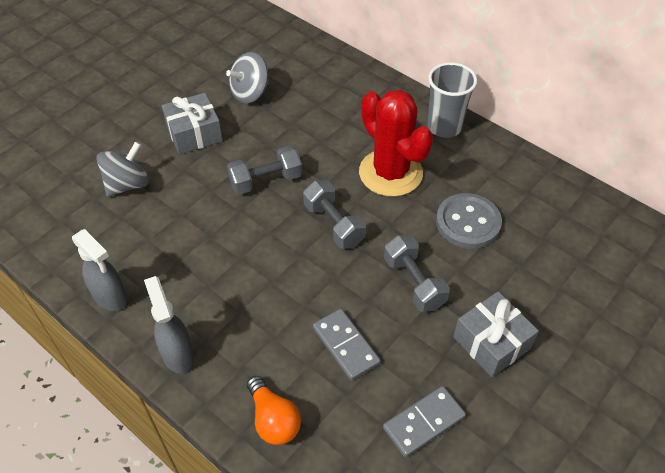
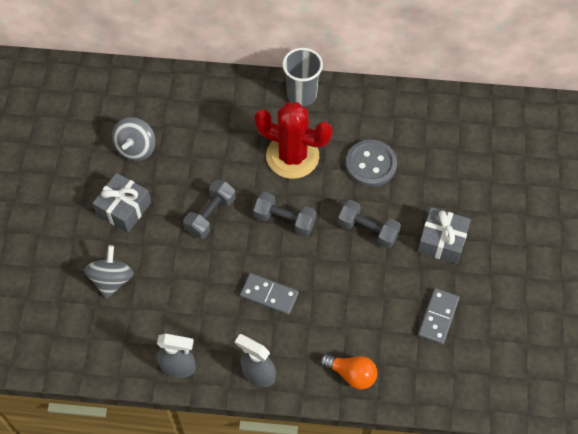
camera: 35 degrees left, 10 degrees up
(345, 346) = (358, 300): grey domino -> grey domino (269, 295)

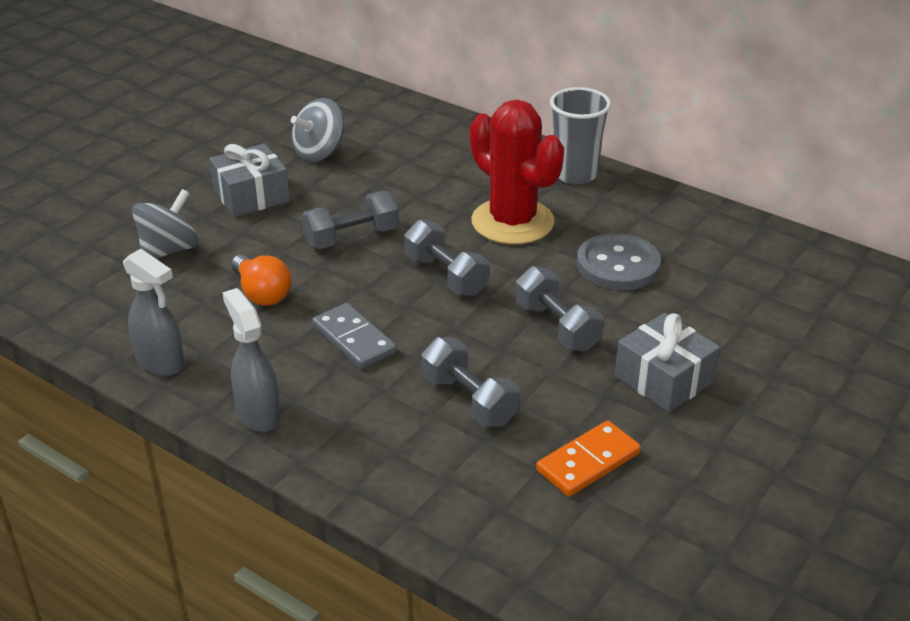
camera: 30 degrees right, 25 degrees down
(351, 374) = (393, 471): orange light bulb -> orange light bulb (262, 293)
(357, 307) = (469, 400): none -> grey dumbbell
(438, 317) = (588, 462): grey domino -> orange domino

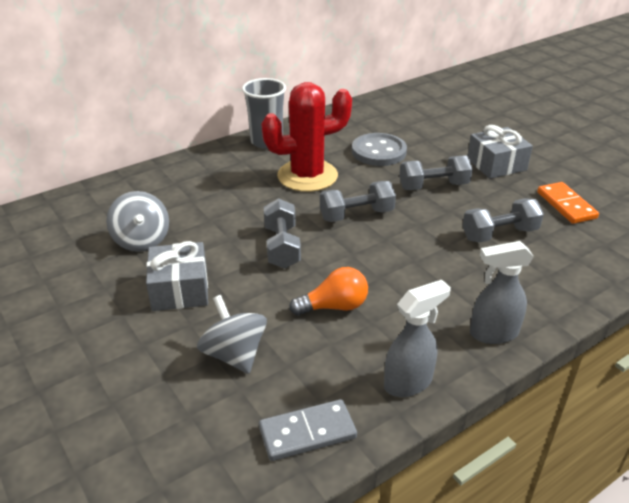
camera: 70 degrees left, 0 degrees up
(354, 339) = (416, 270): grey domino -> grey domino (307, 433)

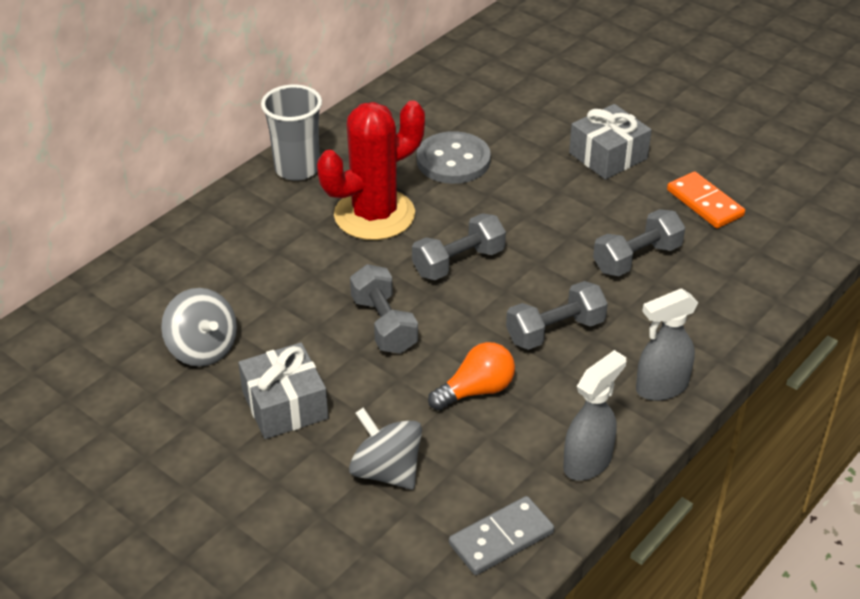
camera: 15 degrees left, 5 degrees up
(433, 186) = (540, 203): grey dumbbell -> grey dumbbell (555, 331)

